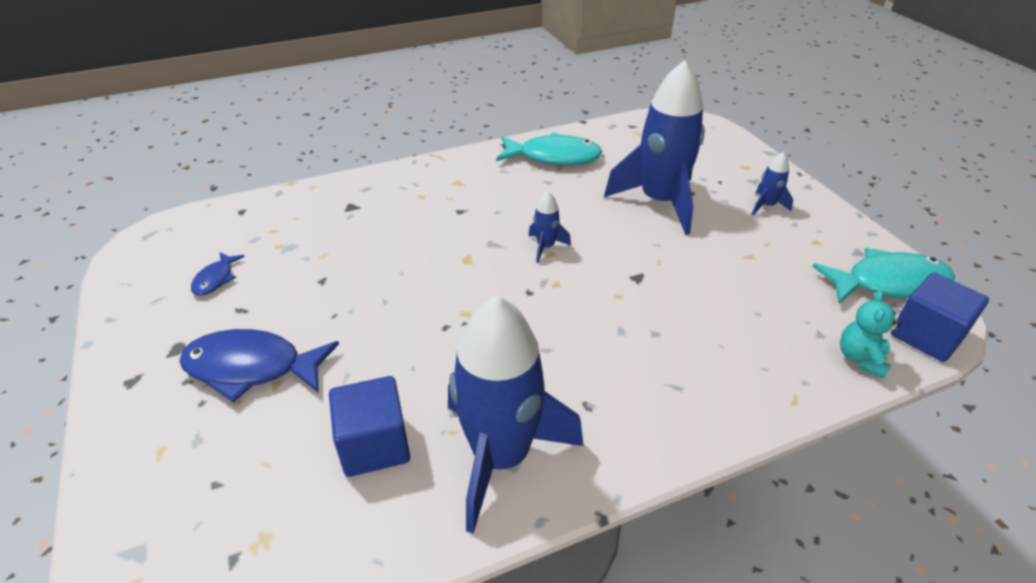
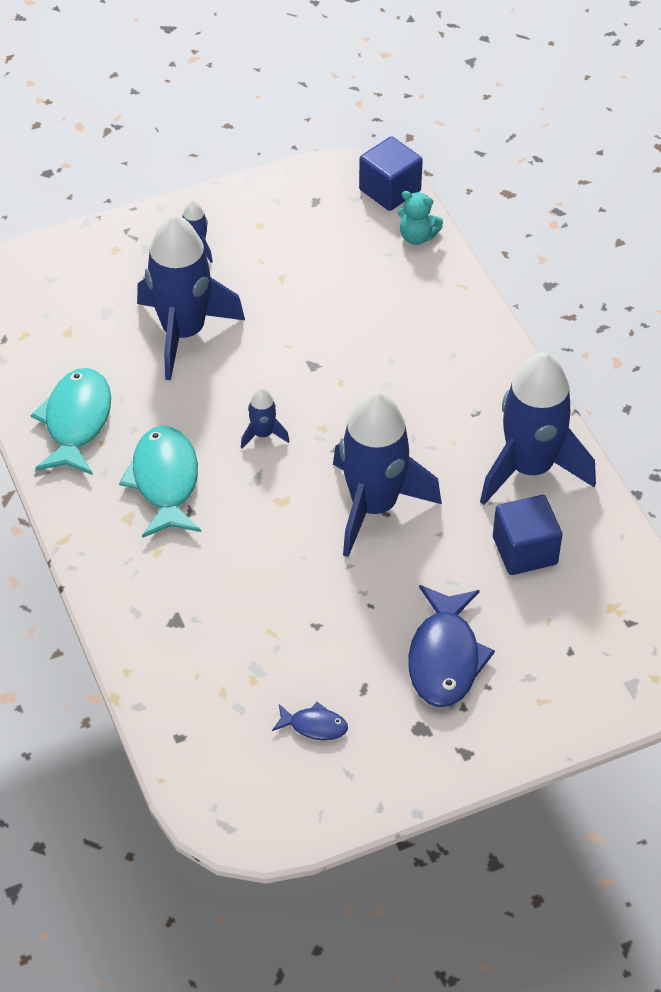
camera: 90 degrees left, 10 degrees up
(454, 318) = (374, 506): none -> blue rocket
(888, 283) = (322, 193): turquoise fish -> turquoise fish (165, 481)

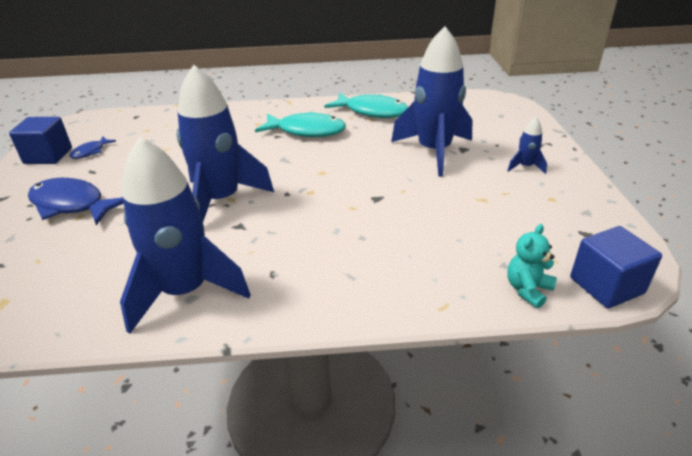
camera: 110 degrees right, 15 degrees down
(263, 434) = (321, 167): blue rocket -> none
(525, 550) = (109, 265): blue cube -> blue cube (48, 156)

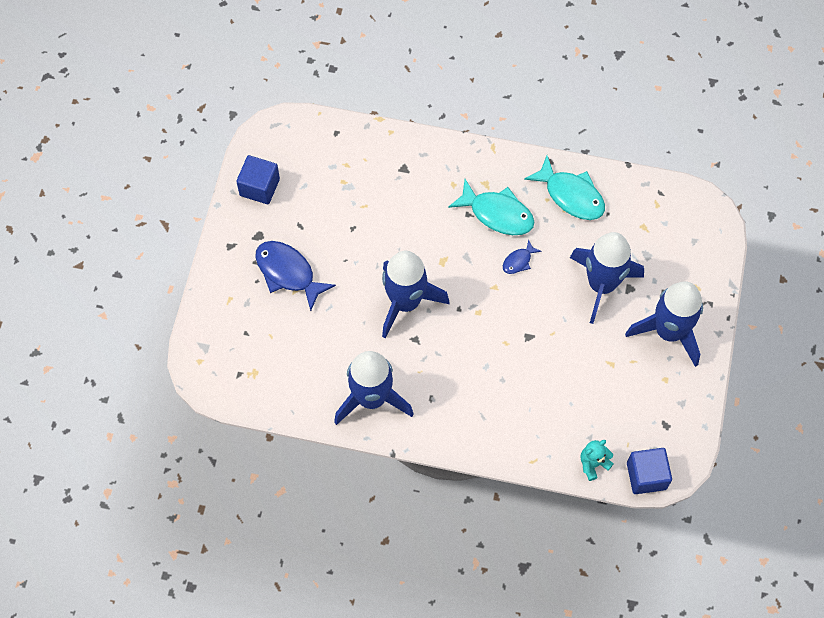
camera: 15 degrees right, 30 degrees up
(90, 152) = (297, 191): blue fish -> blue fish (518, 261)
(525, 167) = (668, 332): blue rocket -> blue rocket, size x2.37

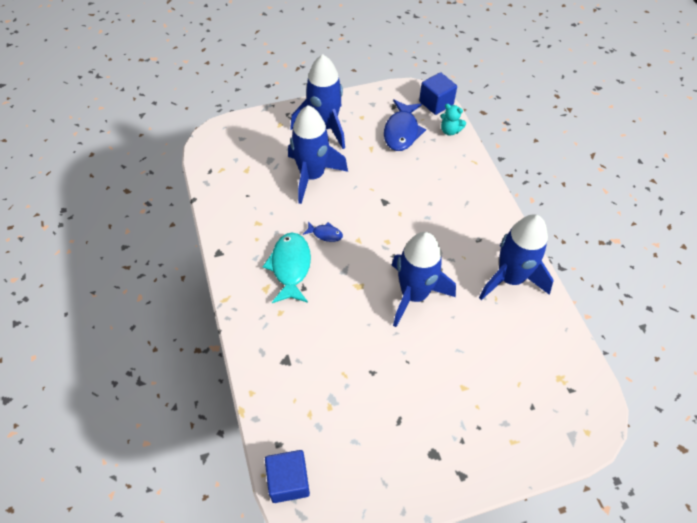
camera: 120 degrees left, 10 degrees down
(259, 187) = (382, 485): blue cube -> blue cube (288, 481)
(288, 273) = (452, 403): blue fish -> blue fish (402, 131)
(571, 195) = (243, 224): turquoise fish -> none

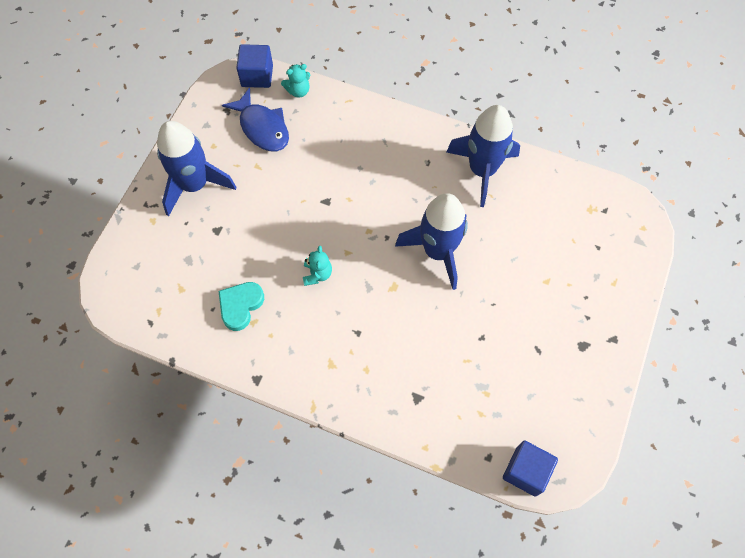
camera: 50 degrees left, 10 degrees up
(263, 208) = (240, 306): none -> turquoise heart
(290, 267) = (326, 328): turquoise fish -> none
(312, 176) = (242, 238): blue rocket -> none
(325, 234) = (317, 274): blue fish -> turquoise teddy bear

